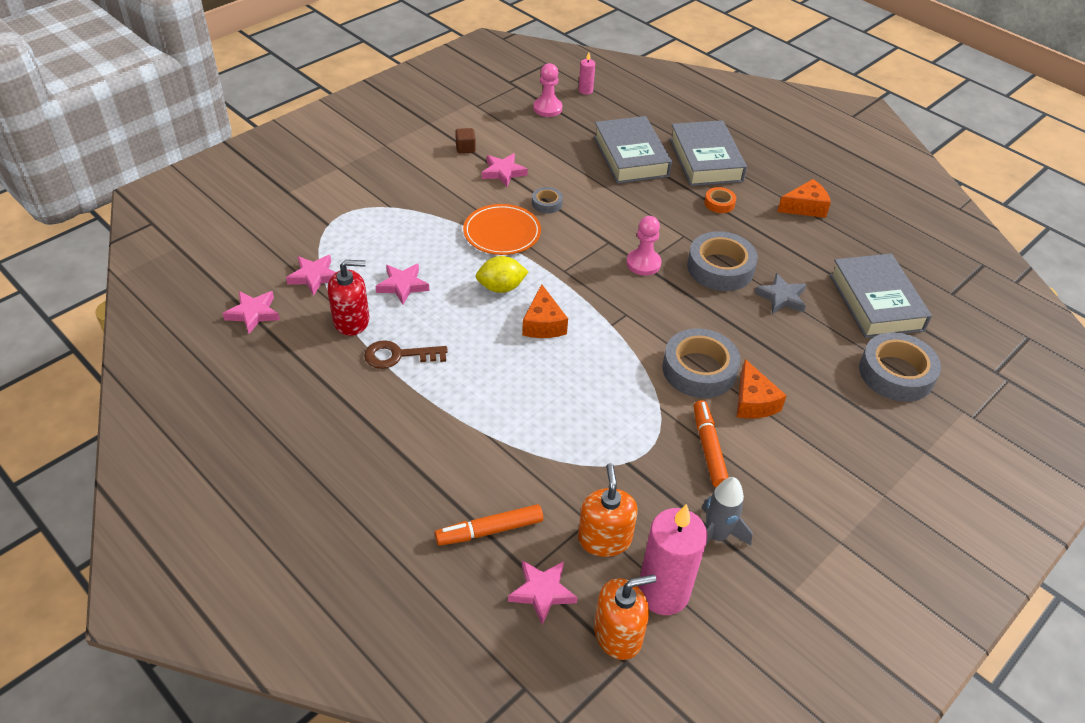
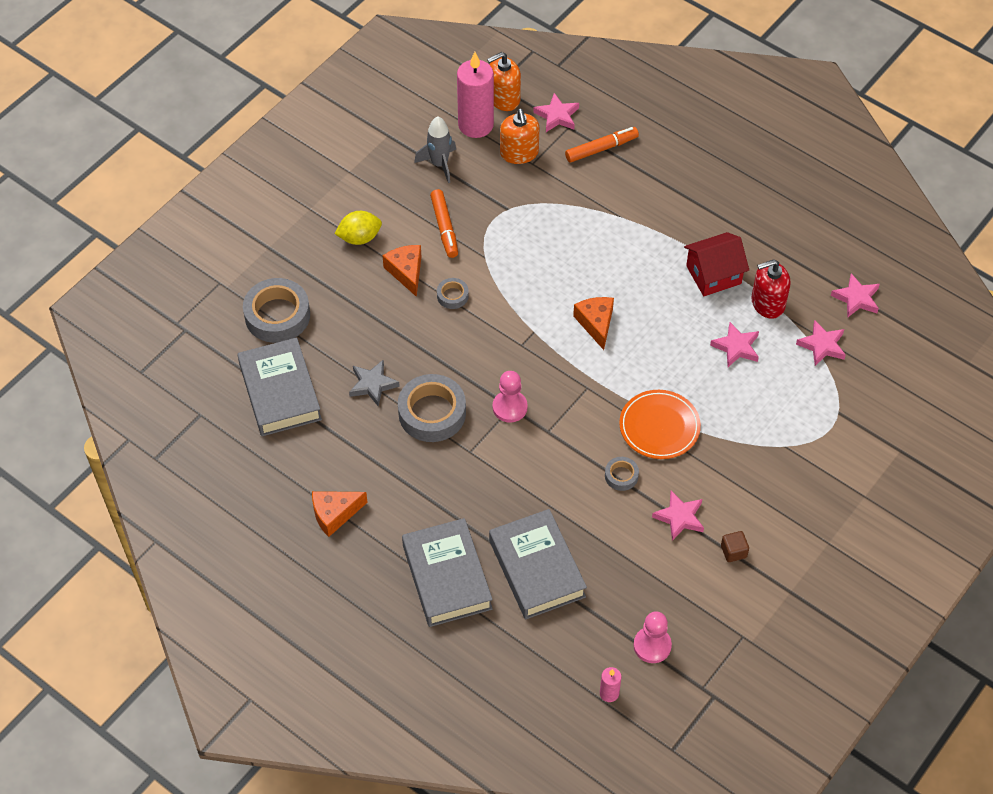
camera: 175 degrees right, 10 degrees up
(398, 355) = (713, 275): brown key -> red house
(501, 287) = (643, 358): yellow lemon -> yellow lemon (359, 238)
(699, 370) = (452, 296): grey tape -> grey tape, size x0.49
(719, 203) = (431, 505): orange tape -> none

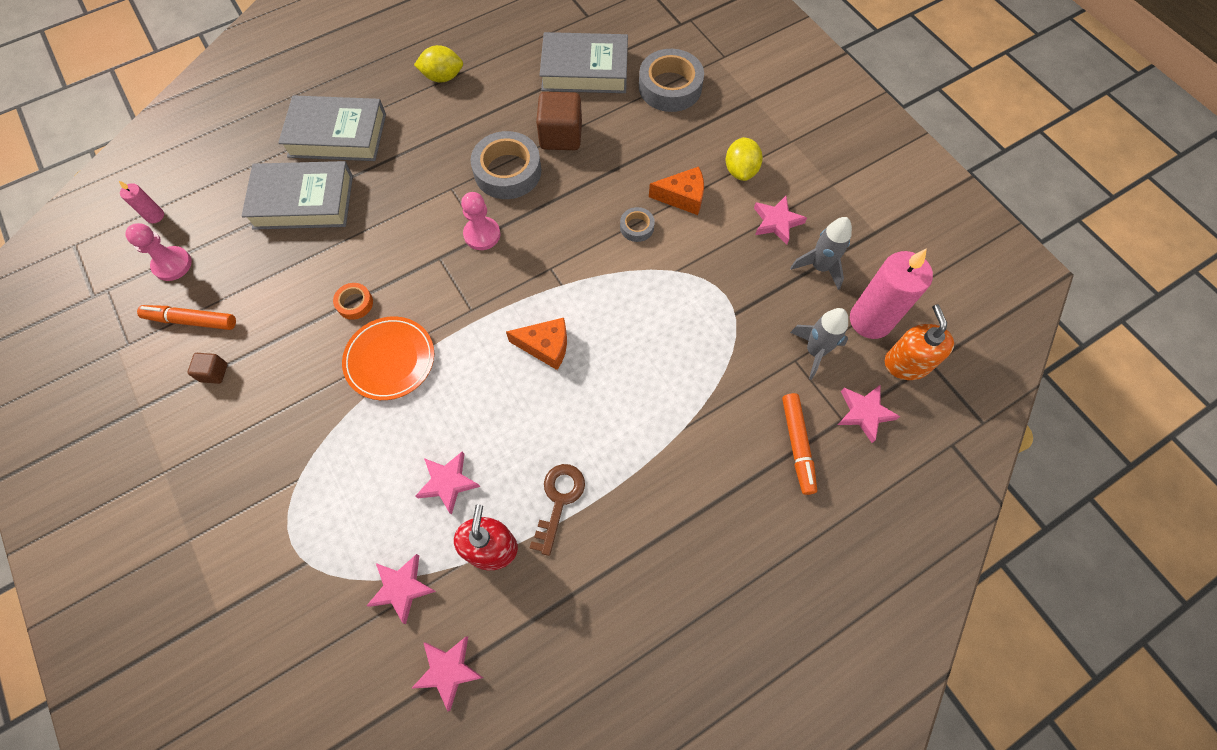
camera: 110 degrees right, 10 degrees up
(335, 514) = (443, 77): orange cheese -> yellow lemon
(373, 385) = (561, 136): grey star -> brown cube
(444, 227) = (728, 246): orange marker -> orange marker (191, 321)
(519, 153) = (815, 351): orange soap dispenser -> grey rocket
(621, 476) = (355, 303): grey tape -> orange tape
(679, 517) = (280, 338): pink star -> pink star (777, 222)
(713, 275) = (559, 501): red house -> brown key

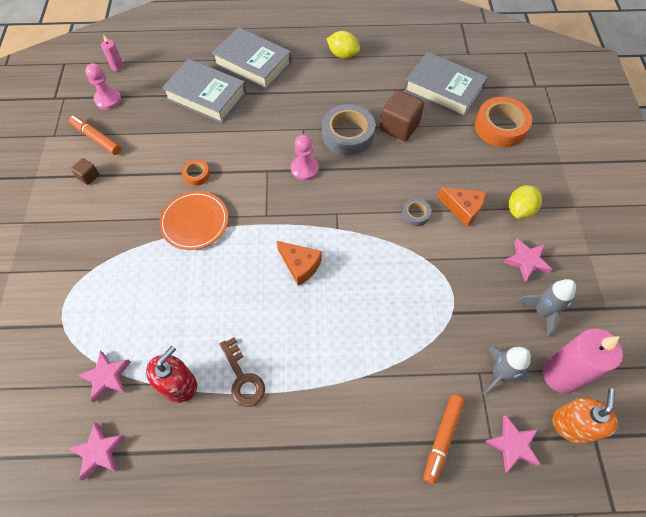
camera: 30 degrees right, 5 degrees down
(448, 482) = (179, 323): pink star -> none
(559, 501) = (242, 378): brown key -> brown key turned 105 degrees clockwise
(670, 87) = (500, 127): grey tape -> orange tape

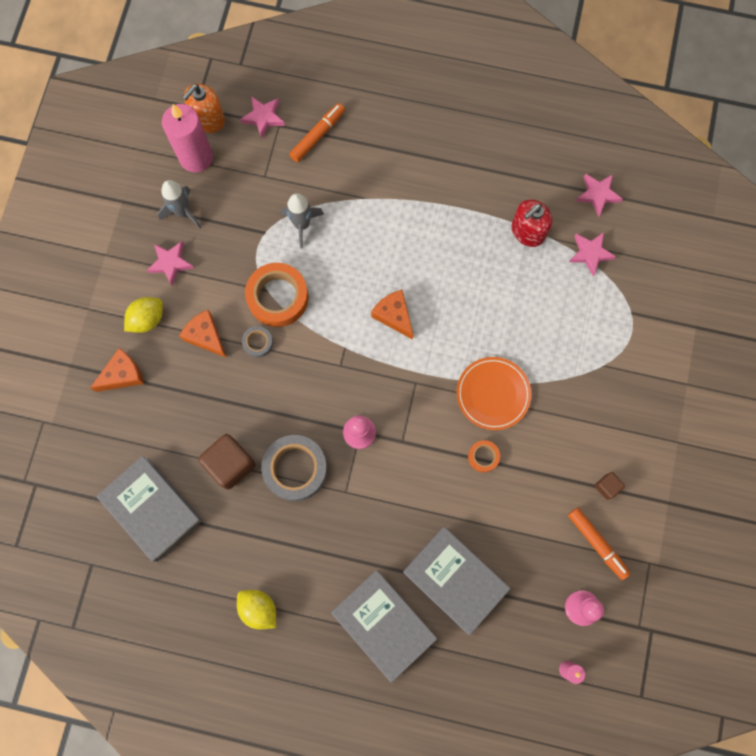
camera: 165 degrees left, 15 degrees up
(242, 378) = (470, 223): brown key -> none
(499, 374) = (248, 170): grey rocket -> grey rocket (302, 225)
(500, 127) = (112, 432): orange tape -> orange tape (278, 297)
(515, 165) = (123, 375): none -> orange cheese

